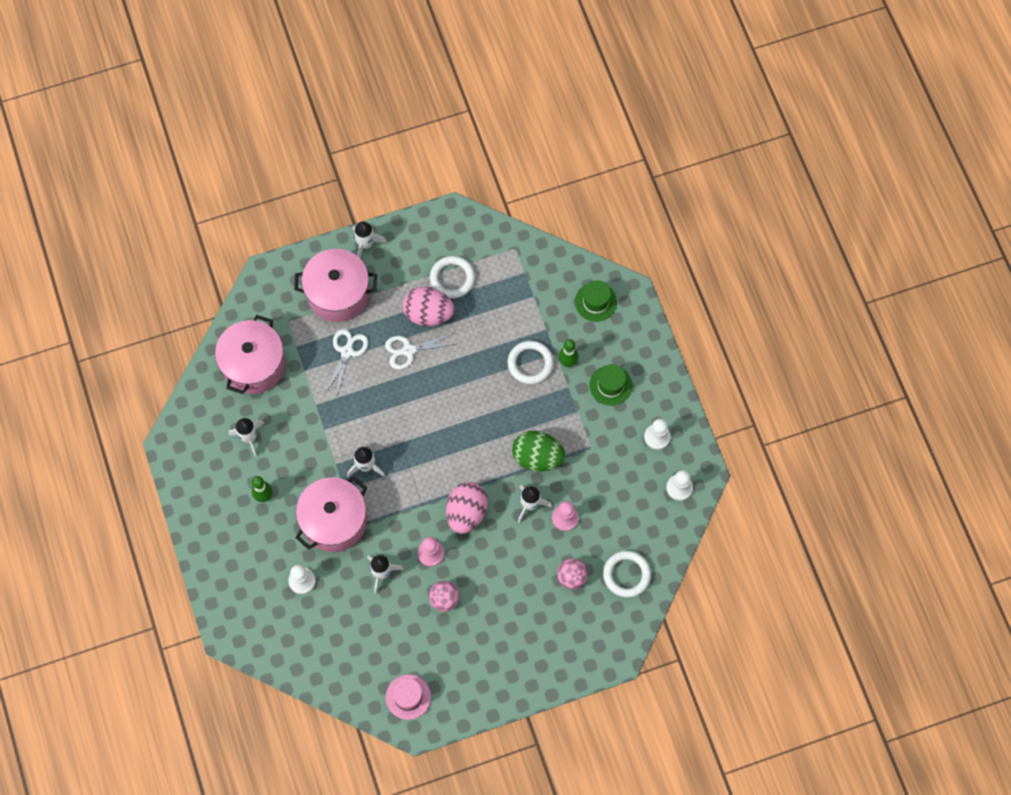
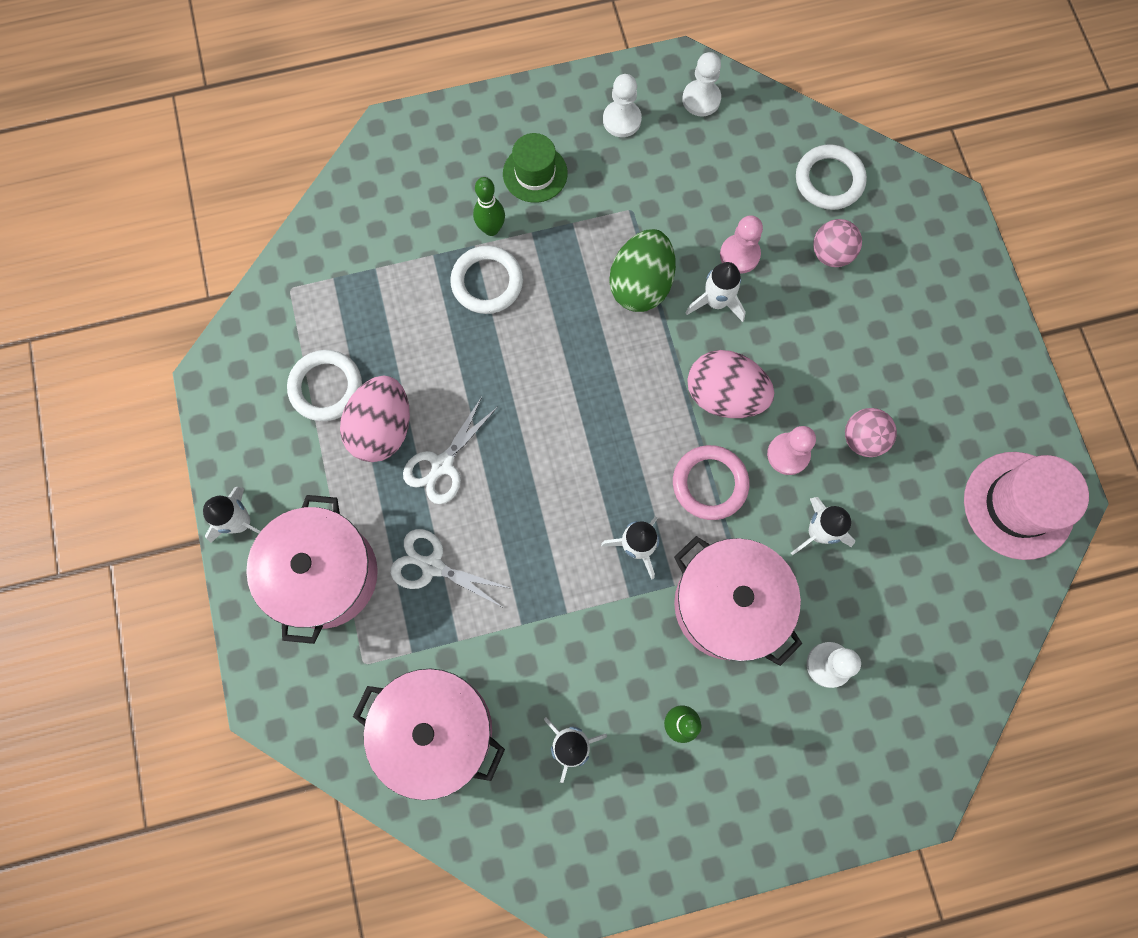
camera: 85 degrees left, 5 degrees up
(408, 350) = (442, 465): white scissors -> white scissors turned 45 degrees clockwise
(408, 507) = (710, 483): none -> pink ring
(408, 697) = (1018, 505): pink hat -> pink hat, size x1.55
(595, 302) = (397, 181): green hat -> none

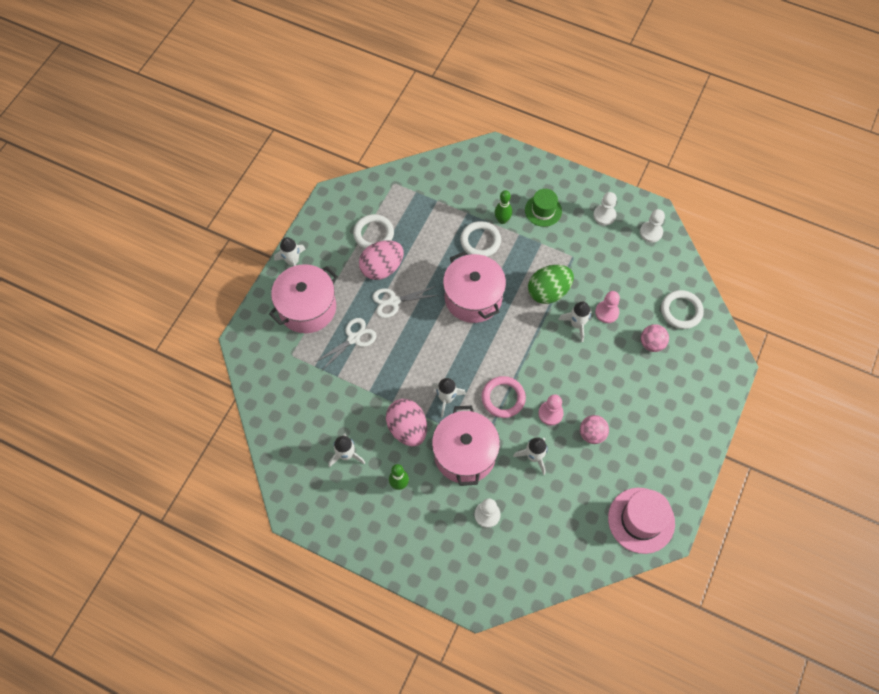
camera: 40 degrees right, 10 degrees down
(432, 566) = (353, 338): white scissors -> white scissors turned 75 degrees clockwise
(436, 730) = (297, 404): pink pot -> pink pot (473, 297)
(724, 395) = (544, 366): pink egg -> pink egg (407, 428)

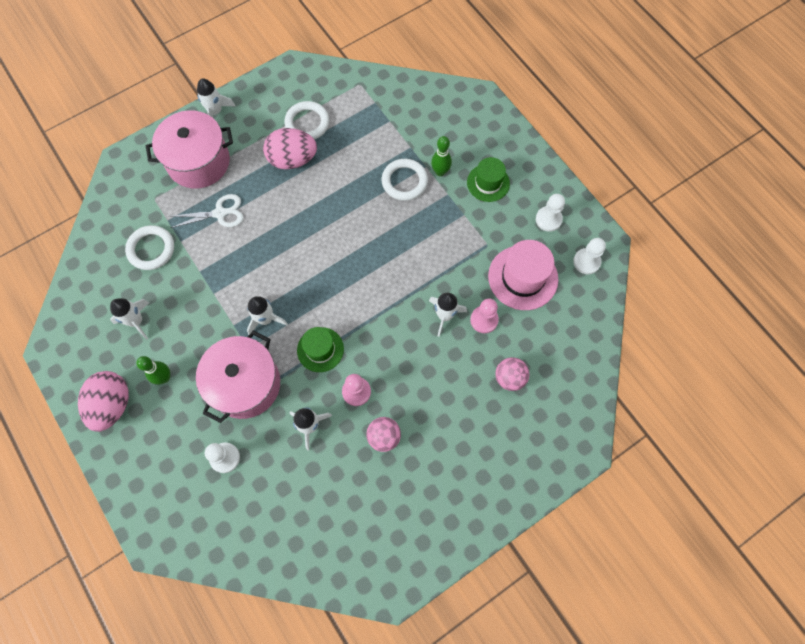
camera: 30 degrees right, 5 degrees up
(394, 301) = (281, 197): white scissors -> none
(407, 428) = (209, 328): pink egg -> pink egg (112, 405)
(473, 297) = (359, 233): pink pot -> none
(503, 398) = (320, 349): pink ring -> green hat
(548, 292) = (438, 267): green egg -> none
(641, 520) = (373, 557): pink hat -> pink hat (523, 277)
(681, 311) = (564, 361): white ring -> white ring (151, 249)

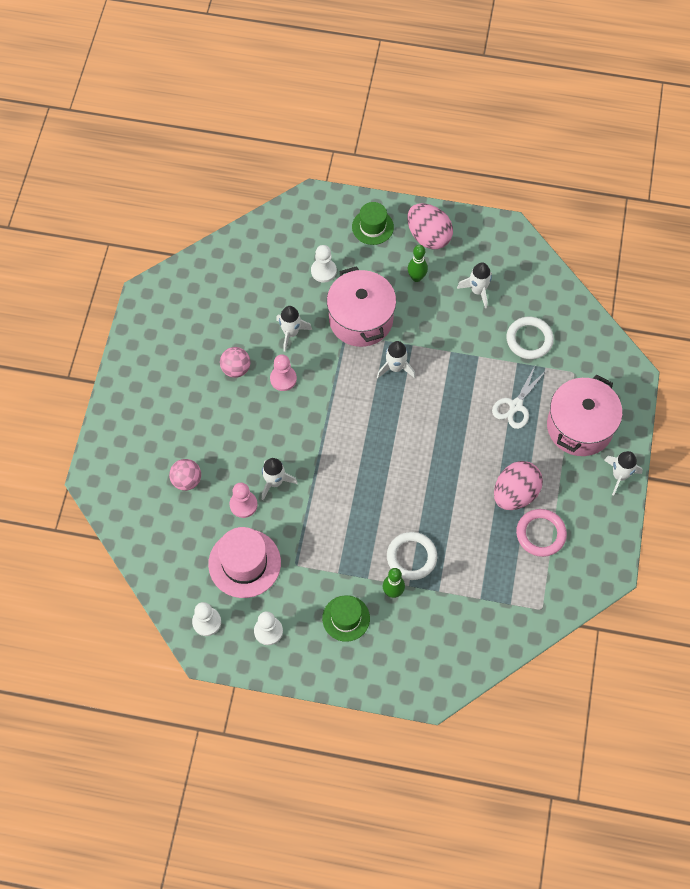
camera: 135 degrees right, 5 degrees down
(307, 123) = (540, 534): white ring -> pink ring
(320, 349) = (336, 382): green hat -> green hat (372, 227)

